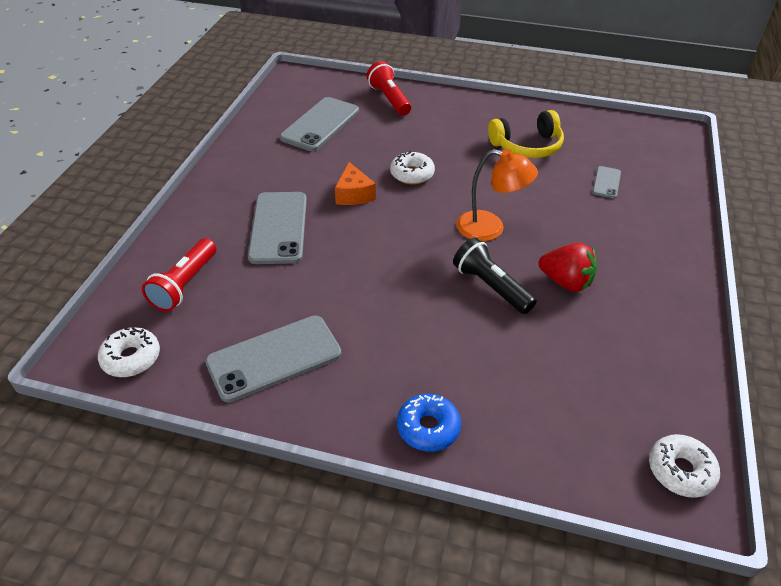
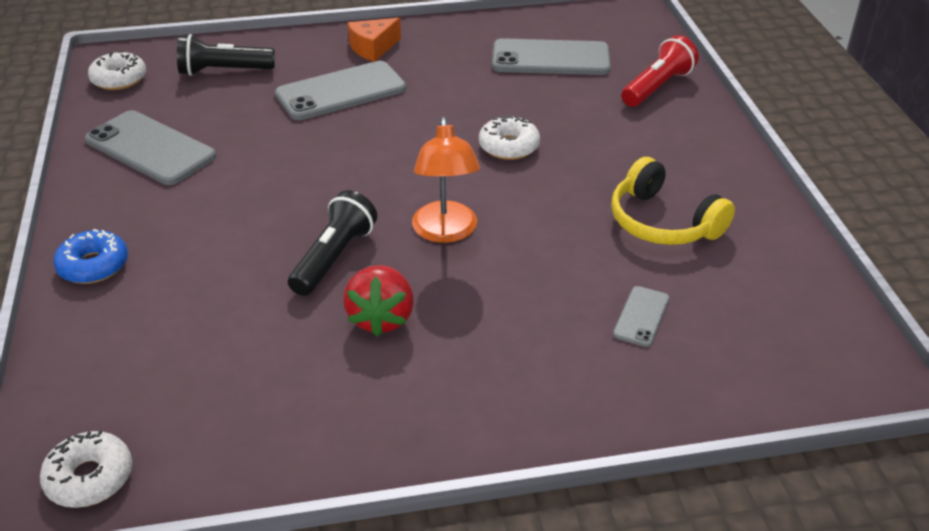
camera: 65 degrees right, 5 degrees down
(185, 285) = (223, 71): red flashlight -> black flashlight
(353, 194) = (434, 118): orange cheese -> orange cheese (372, 48)
(606, 182) = (641, 316): grey phone -> grey phone turned 60 degrees counterclockwise

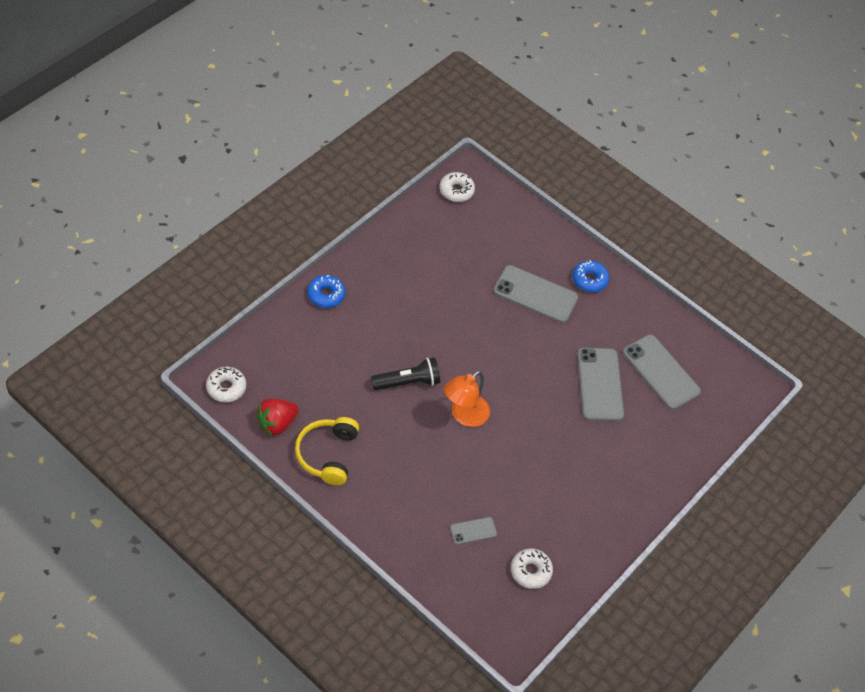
camera: 45 degrees right, 15 degrees up
(150, 148) = (417, 250): grey phone -> grey phone (600, 384)
(223, 71) = (504, 229): black flashlight -> none
(372, 48) = (589, 280): orange cheese -> blue donut
(381, 318) = (386, 427): red strawberry -> red strawberry (276, 423)
(509, 146) = (556, 401): white donut -> white donut (530, 571)
(657, 87) = (680, 441): red flashlight -> none
(663, 222) = (553, 505): yellow headphones -> yellow headphones (327, 454)

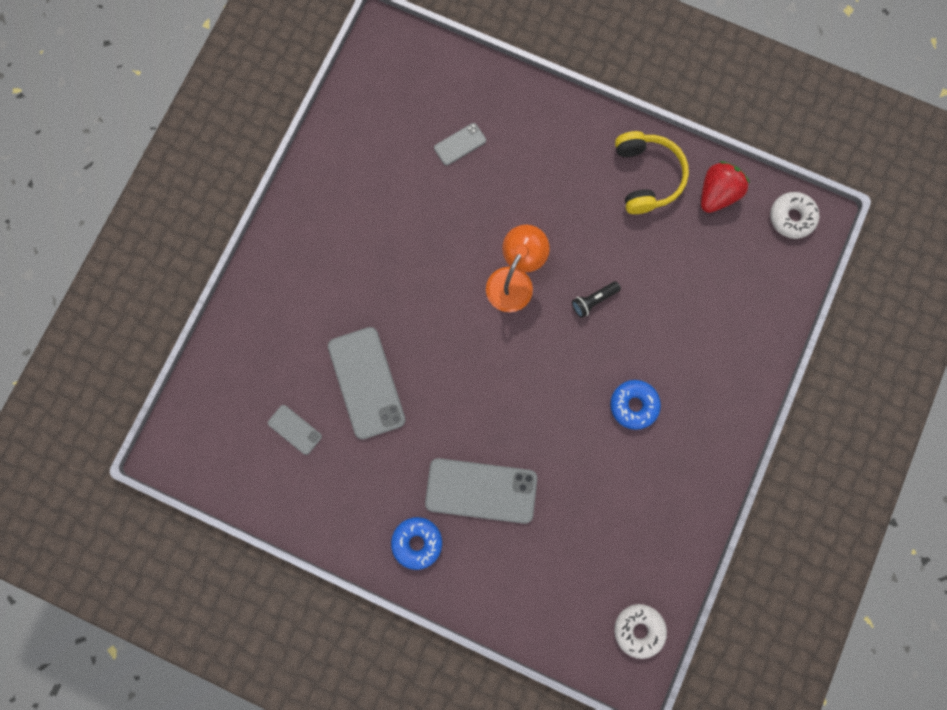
camera: 170 degrees right, 25 degrees up
(326, 295) = (737, 387): blue donut -> blue donut (633, 405)
(408, 382) = (593, 301): black flashlight -> black flashlight, size x0.60
(530, 571) = (386, 120): white donut -> none
(661, 372) = (294, 429): grey phone -> grey phone, size x0.49

